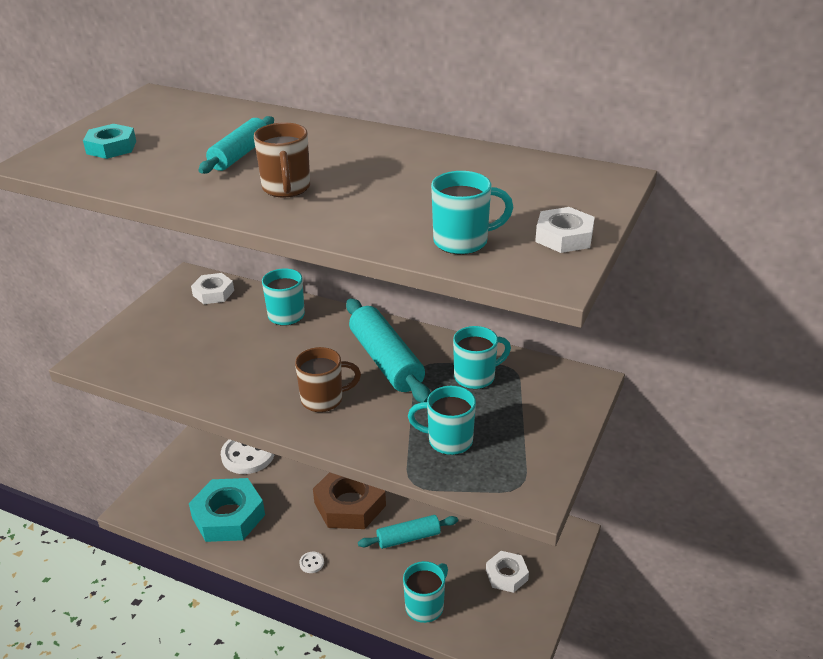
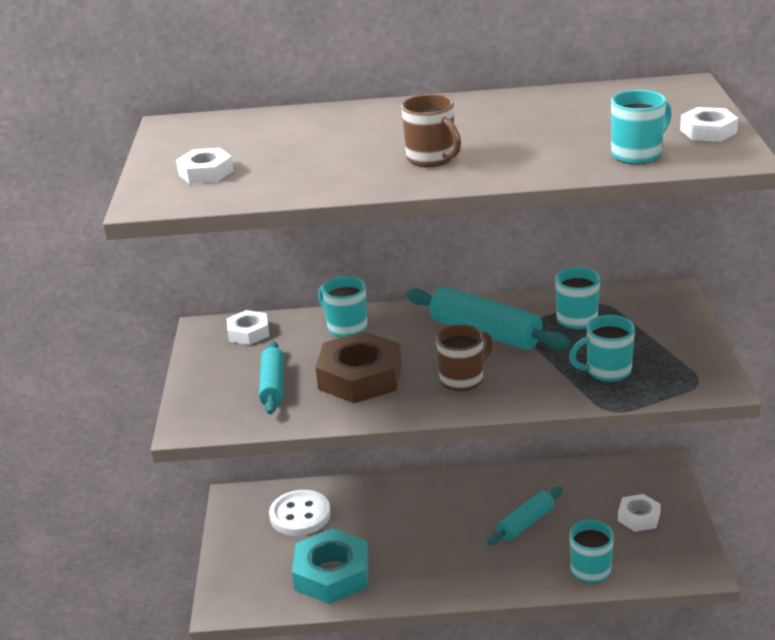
camera: 25 degrees left, 5 degrees down
(111, 147) = (206, 172): turquoise nut -> white nut
(240, 155) = (345, 147): turquoise rolling pin -> turquoise rolling pin (273, 386)
(311, 563) = (454, 579): white button -> none
(350, 504) = (445, 517): brown nut -> brown nut (360, 377)

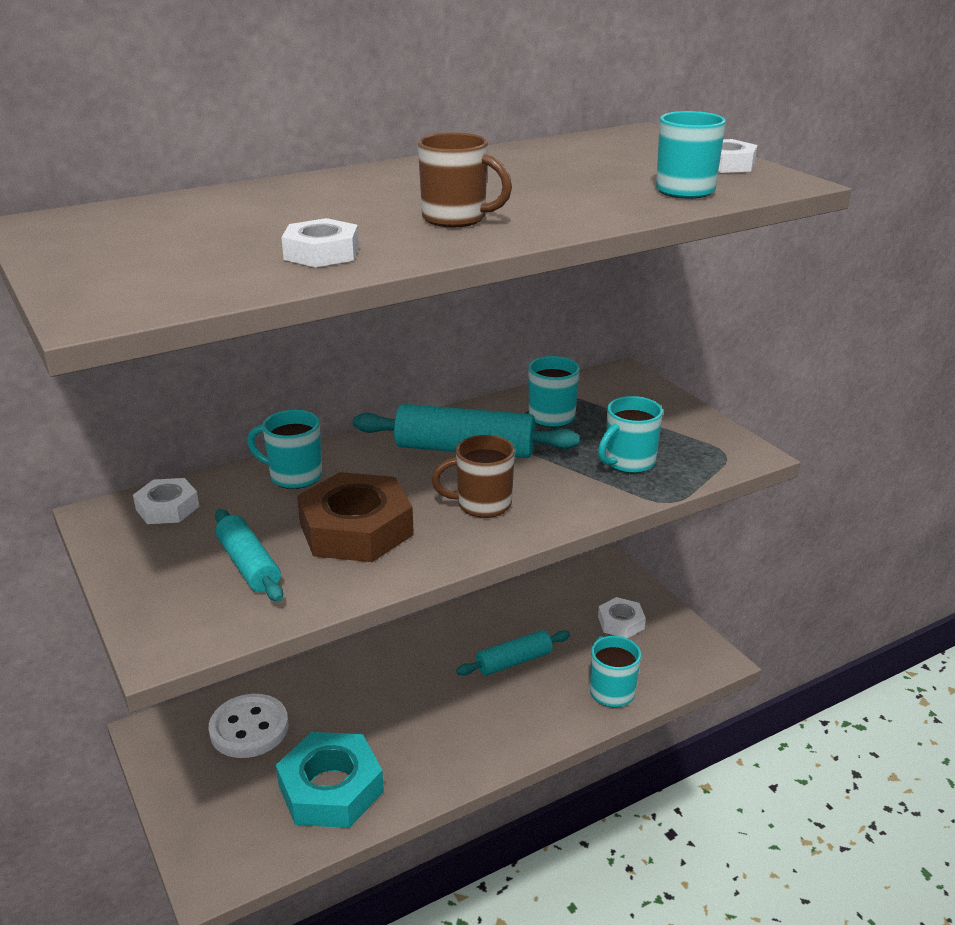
camera: 30 degrees left, 0 degrees up
(206, 172) = (154, 267): white nut -> white nut (322, 253)
(463, 379) = (482, 504): brown mug -> brown mug turned 120 degrees counterclockwise
(526, 523) = (514, 661): turquoise rolling pin -> turquoise rolling pin turned 45 degrees clockwise

